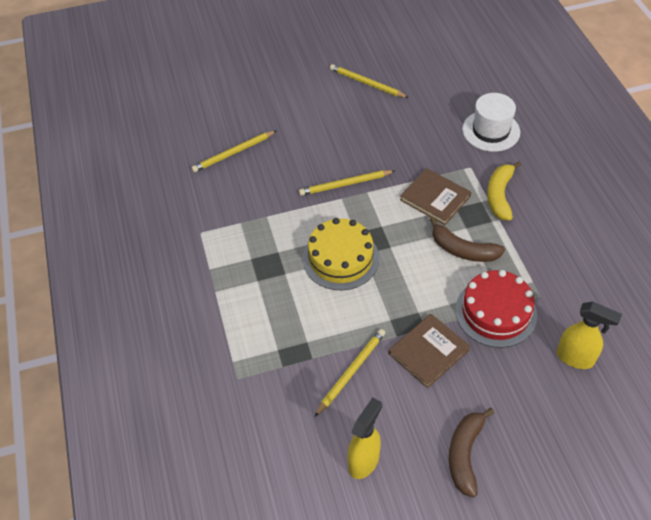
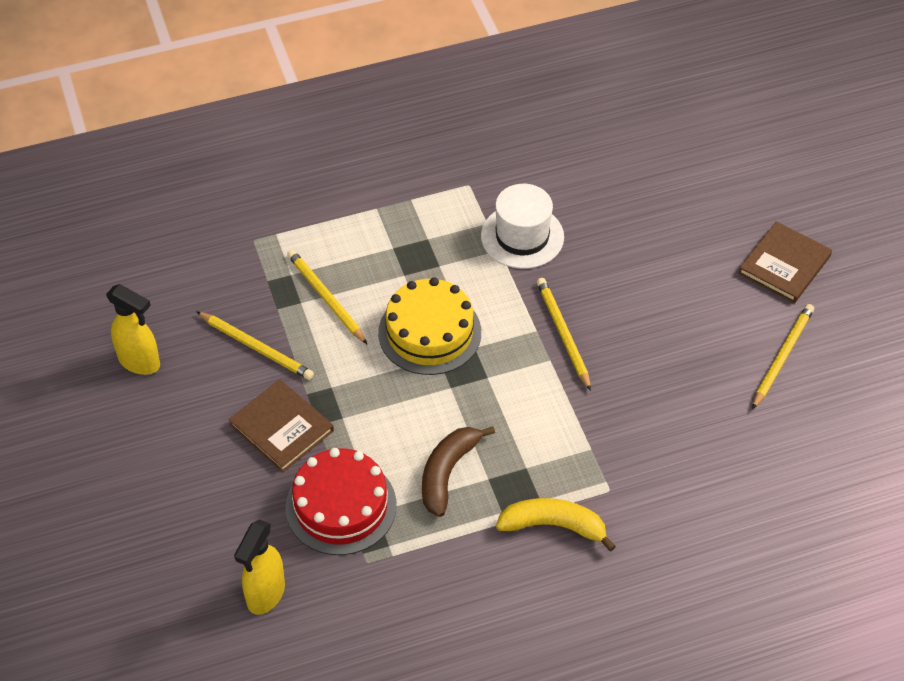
camera: 85 degrees right, 0 degrees up
(233, 153) = (613, 205): yellow pencil -> yellow pencil (326, 298)
(435, 198) = (543, 442): brown book -> brown book (784, 264)
(465, 454) = (139, 461): brown banana -> none
(491, 131) = (693, 523): white hat -> white hat (522, 236)

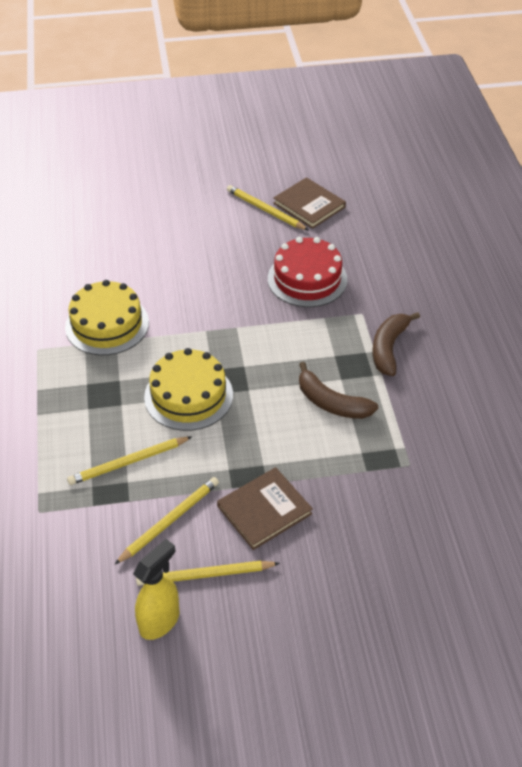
camera: 80 degrees left, 5 degrees down
(265, 594) = (434, 538): yellow spray bottle -> none
(341, 506) = (353, 476): red cake -> red cake (307, 279)
(522, 236) = (107, 324): white hat -> yellow cake
(553, 526) = (389, 348): yellow banana -> brown banana
(563, 334) = (213, 316): yellow pencil -> yellow pencil (205, 575)
(784, 264) = (185, 194): brown book -> brown book (309, 205)

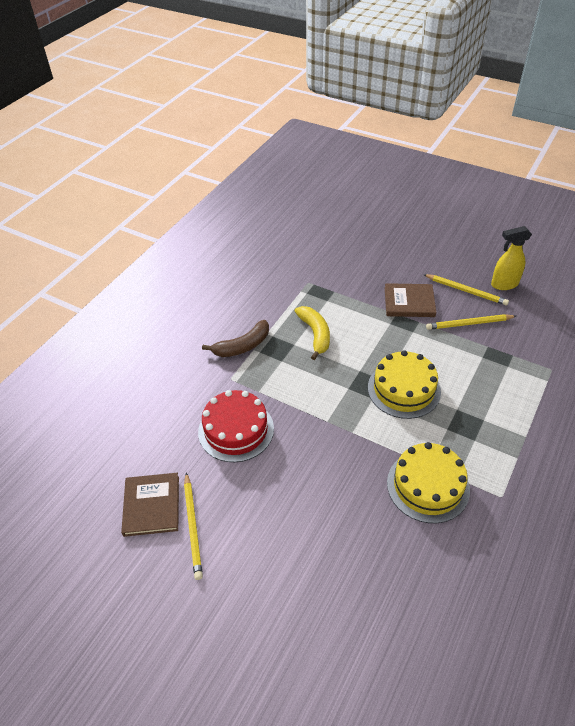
camera: 140 degrees left, 0 degrees up
(128, 462) = (475, 368): yellow pencil -> none
(331, 403) = (315, 334): brown banana -> yellow banana

